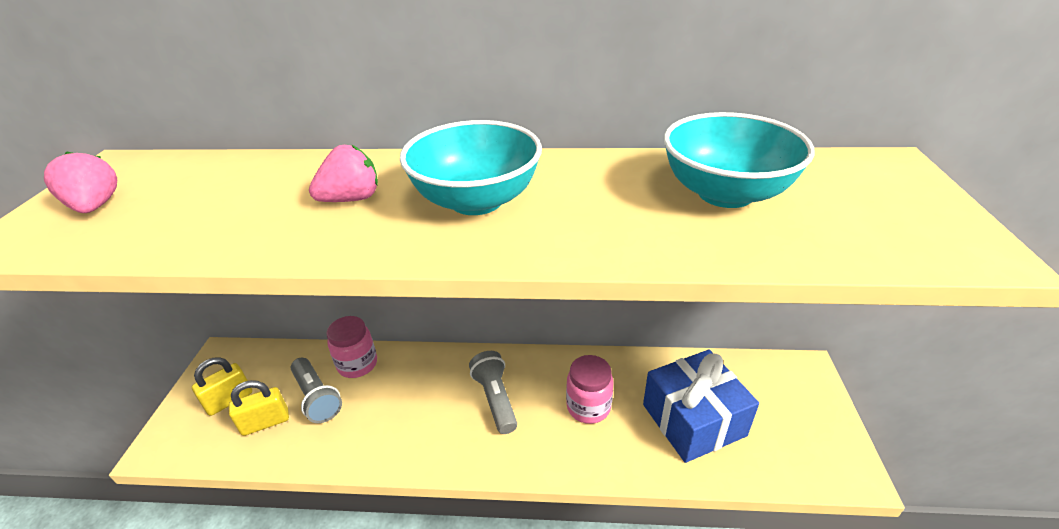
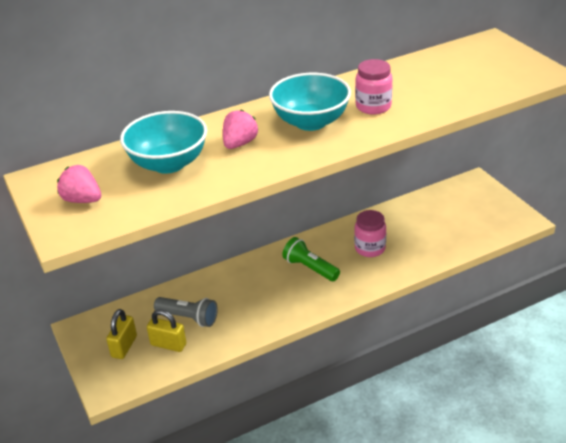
camera: 30 degrees left, 0 degrees up
(265, 422) = (168, 344): yellow padlock -> yellow padlock turned 75 degrees clockwise
(357, 364) = (195, 290): pink jar -> pink jar (373, 107)
(495, 399) = (310, 268): grey flashlight -> green flashlight
(693, 420) = (433, 230): blue gift -> none
(725, 193) = (428, 79): turquoise bowl -> turquoise bowl (168, 163)

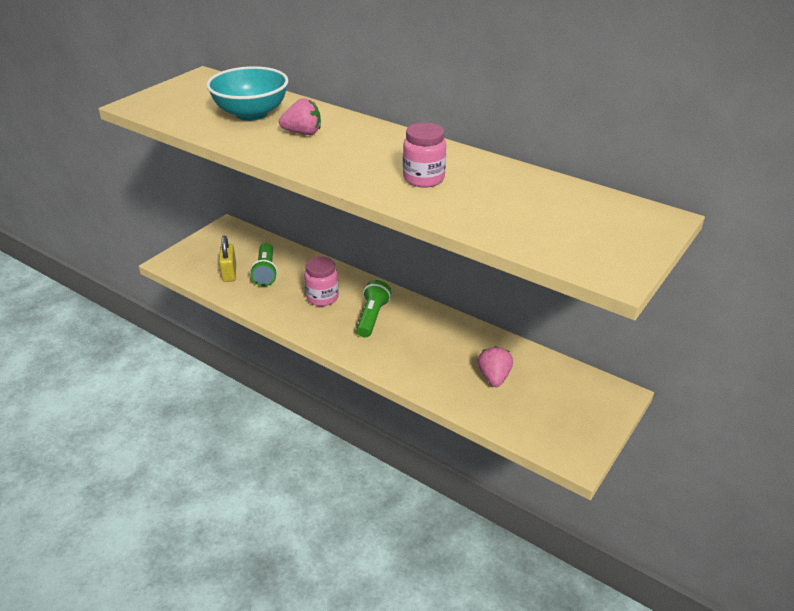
camera: 60 degrees right, 0 degrees up
(82, 200) = (181, 98): pink strawberry -> pink strawberry (494, 377)
(124, 346) = (217, 253): yellow padlock -> none
(188, 318) = (266, 272): grey flashlight -> green flashlight
(311, 122) = (366, 155): turquoise bowl -> none
(370, 248) = (429, 346): pink jar -> pink jar (322, 297)

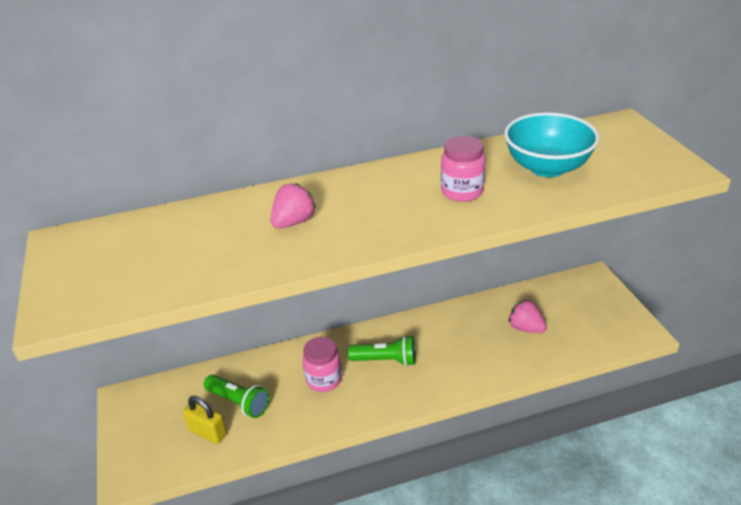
camera: 50 degrees left, 0 degrees up
(251, 114) = (206, 238): turquoise bowl -> turquoise bowl (547, 167)
(372, 317) = (385, 360): green flashlight -> green flashlight turned 135 degrees clockwise

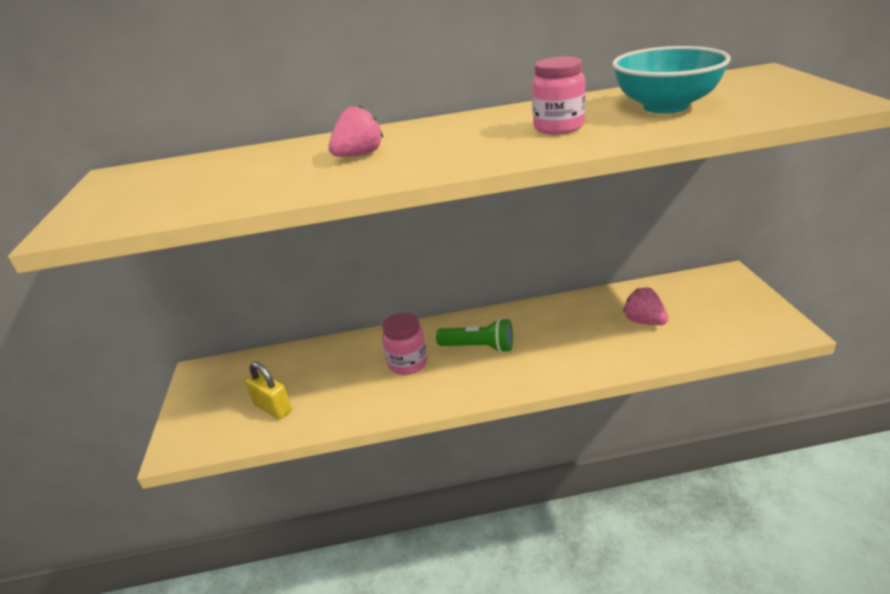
camera: 10 degrees right, 5 degrees down
(239, 402) = (313, 381): green flashlight -> none

